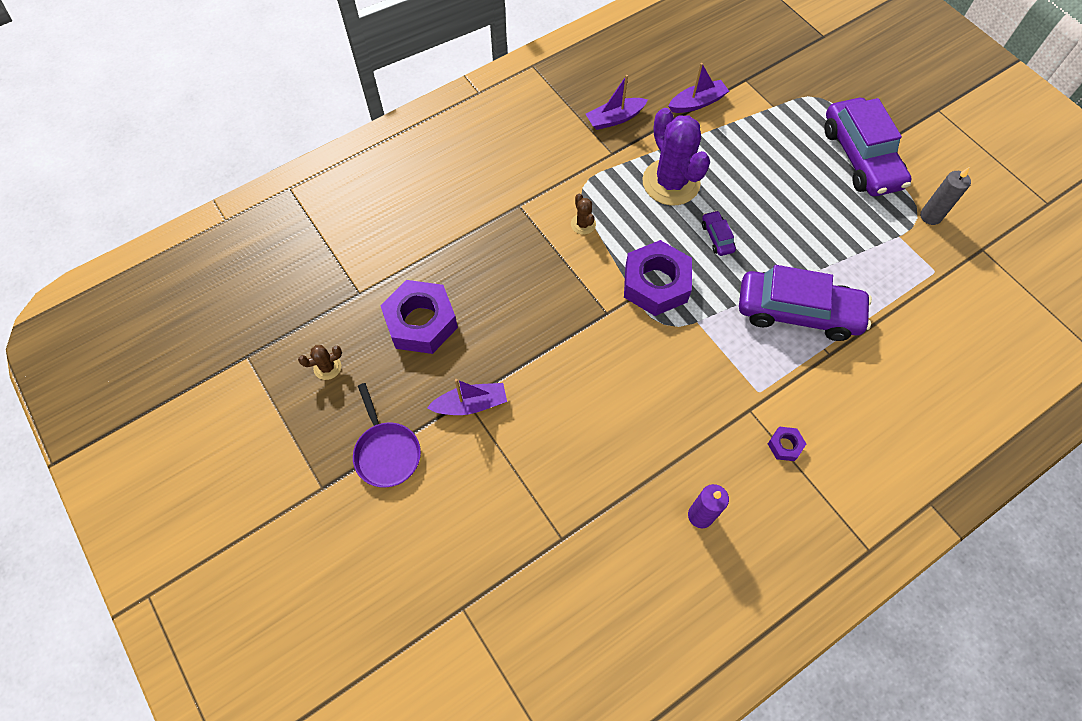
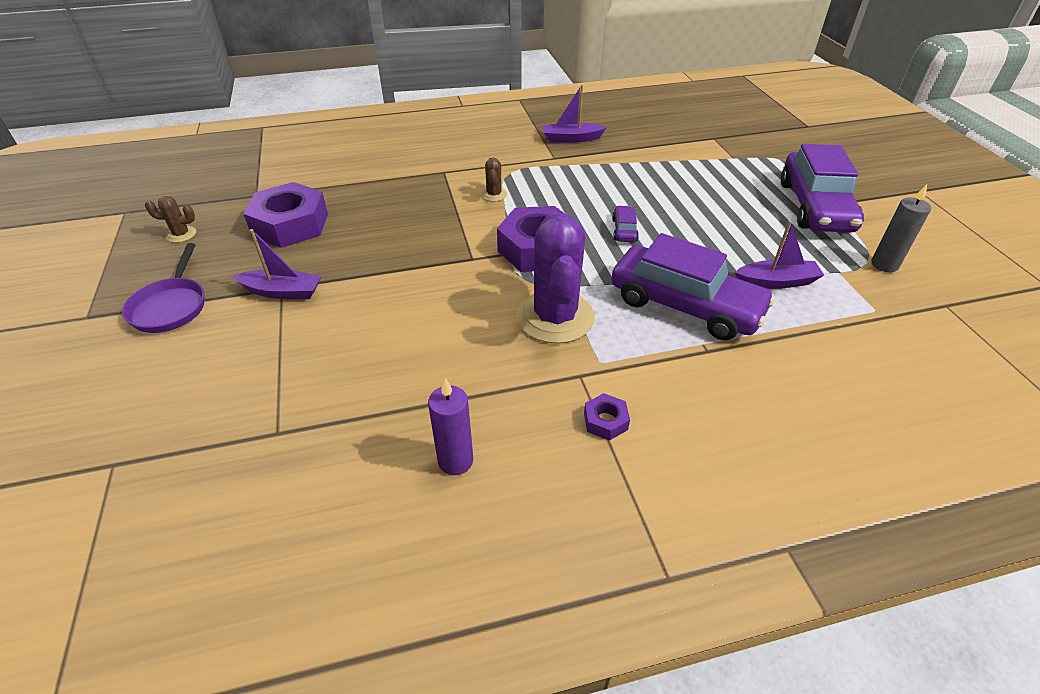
camera: 20 degrees right, 20 degrees down
(671, 182) = (599, 185): purple cactus -> purple cactus (555, 317)
(697, 103) = (657, 143): purple boat -> purple boat (776, 282)

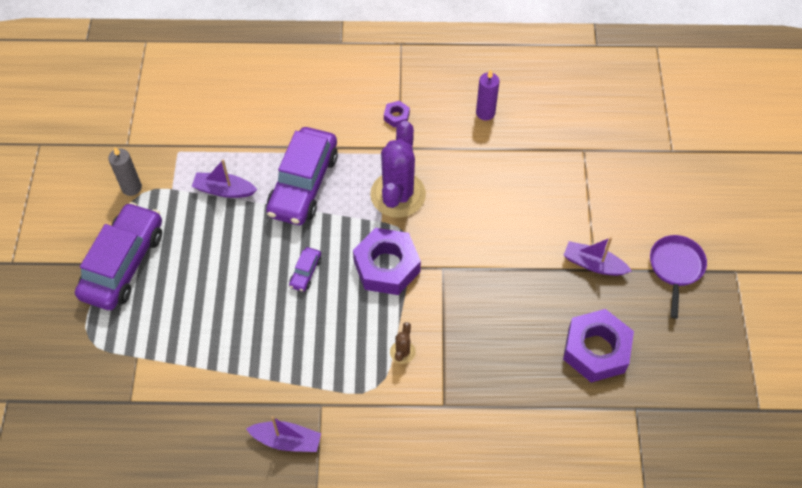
camera: 165 degrees left, 15 degrees up
(181, 234) = (693, 359): brown cactus -> none
(685, 305) = (303, 184): purple car -> purple car turned 120 degrees counterclockwise

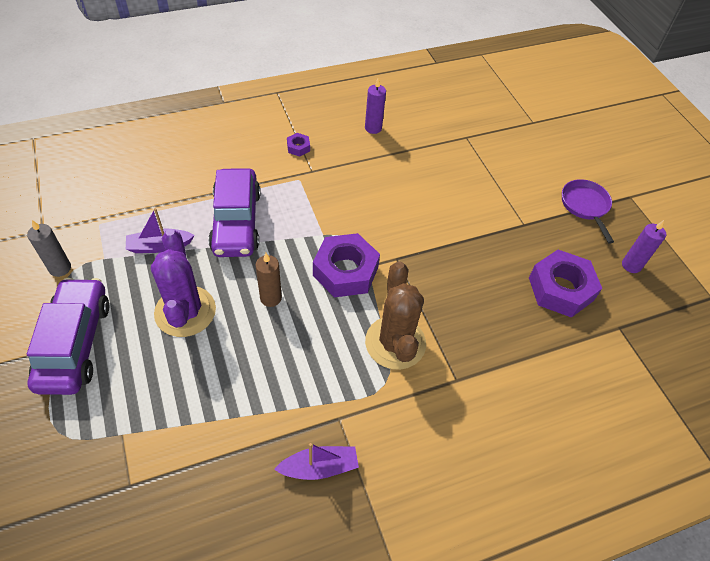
camera: 25 degrees left, 5 degrees down
(305, 272) = (271, 298): purple car -> brown candle
(398, 195) = (328, 209): purple cactus -> purple cactus (185, 311)
(402, 352) = (395, 343): brown cactus -> brown cactus, size x2.35
(593, 264) = (521, 221): purple boat -> none
(688, 348) = (631, 265): none -> purple candle

